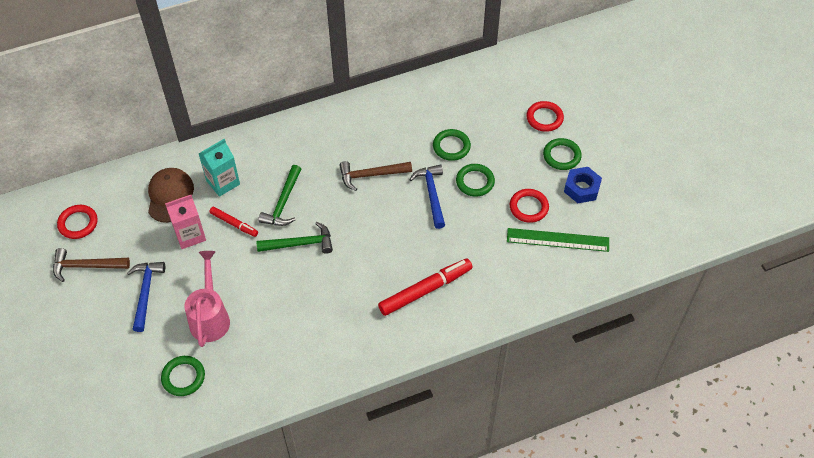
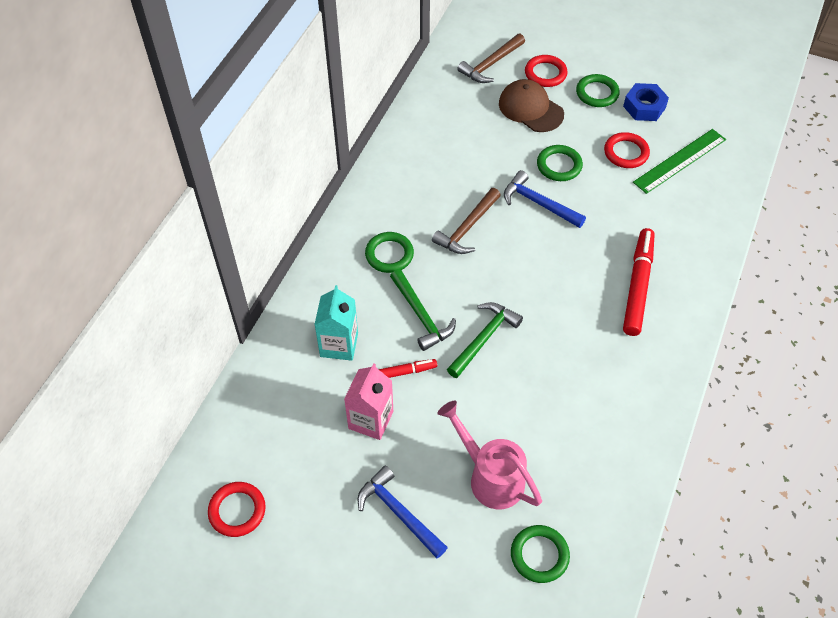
camera: 45 degrees left, 0 degrees up
(86, 266) = (303, 544): brown hammer -> brown hammer (491, 64)
(170, 196) = (302, 401): brown cap -> brown cap (530, 109)
(451, 146) = (502, 151): green ring -> green ring (389, 254)

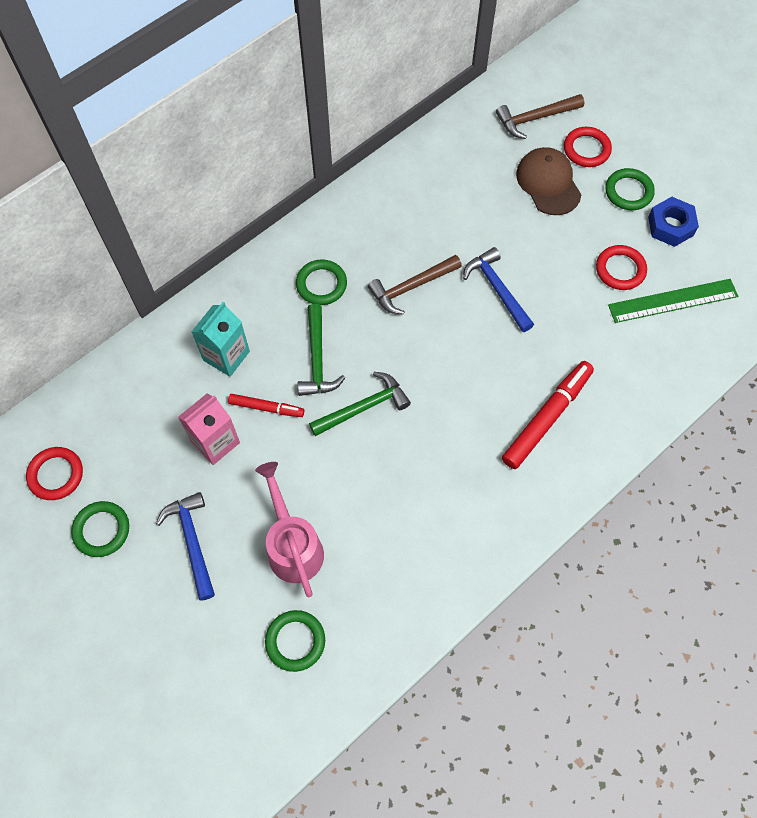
camera: 25 degrees right, 10 degrees up
(559, 165) = (541, 256): green ring -> green ring (101, 530)

